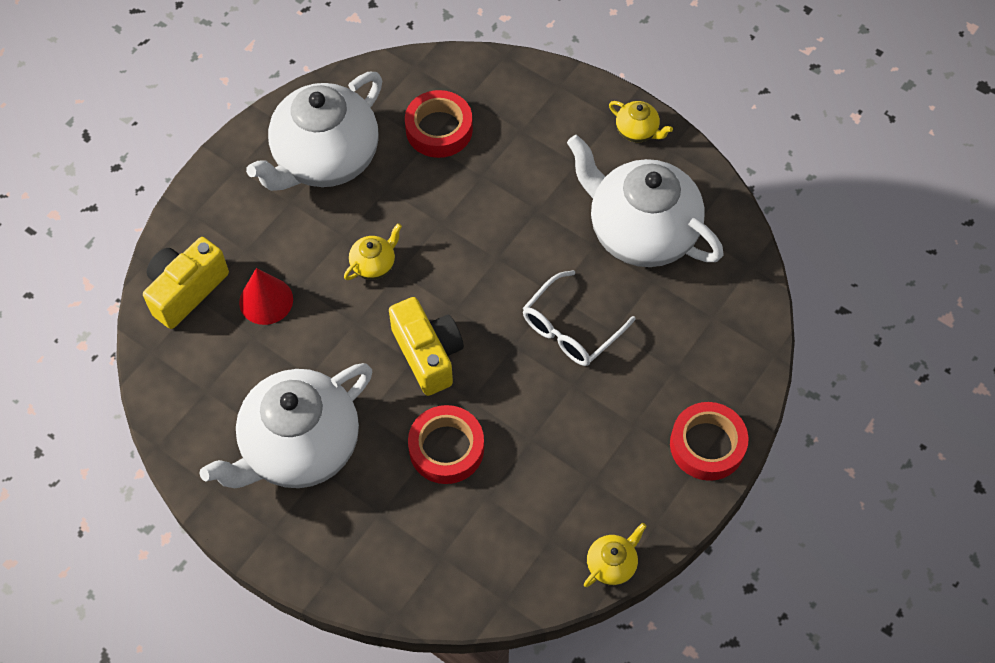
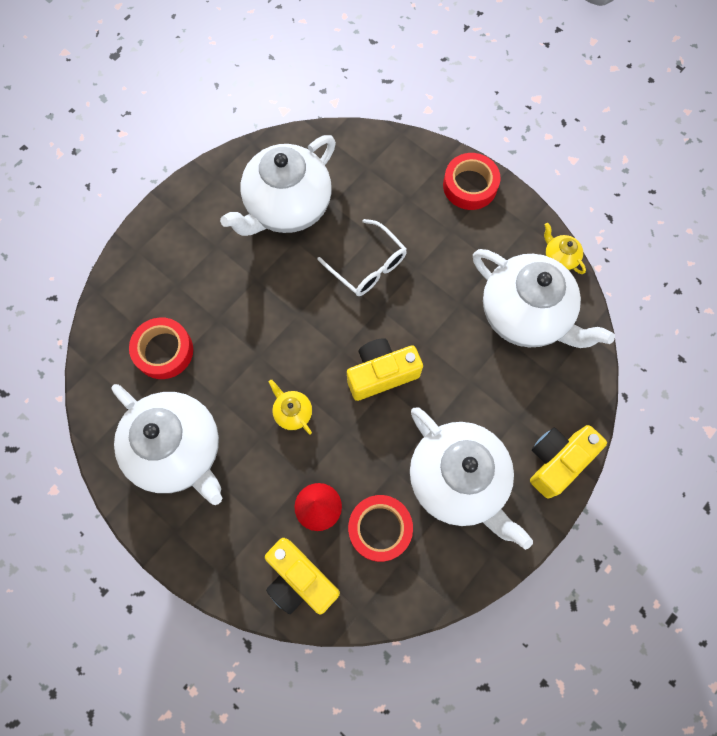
camera: 85 degrees left, 10 degrees up
(327, 562) = (557, 461): none -> yellow camera
(446, 448) = (464, 365): red tape -> red tape (380, 528)
(523, 521) = (525, 315): none -> white teapot
(637, 131) = (193, 198): yellow teapot -> none

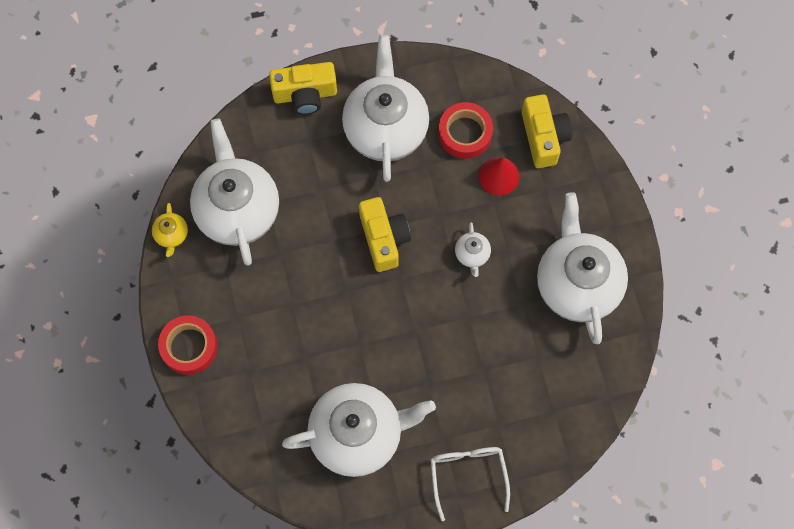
camera: 145 degrees left, 0 degrees up
(164, 351) = (543, 372): red tape -> none
(292, 412) = (472, 254): yellow teapot -> white teapot
(368, 266) = (329, 333): white glasses -> white glasses (468, 475)
(381, 374) = (384, 239): yellow camera -> yellow camera turned 120 degrees counterclockwise

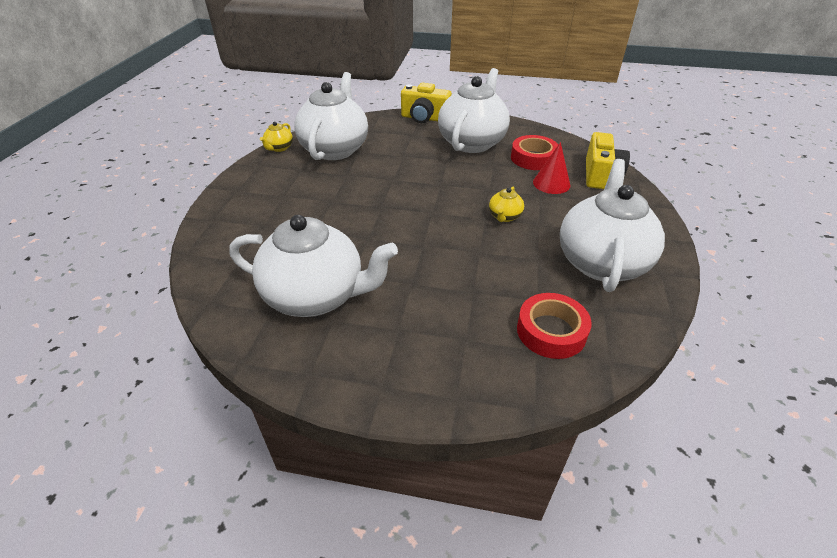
camera: 25 degrees right, 30 degrees down
(189, 347) = (232, 199): red tape -> red tape (551, 331)
(384, 239) = (433, 189): yellow camera -> none
(468, 475) = (405, 371): white glasses -> none
(472, 254) = (504, 217): white teapot -> yellow teapot

